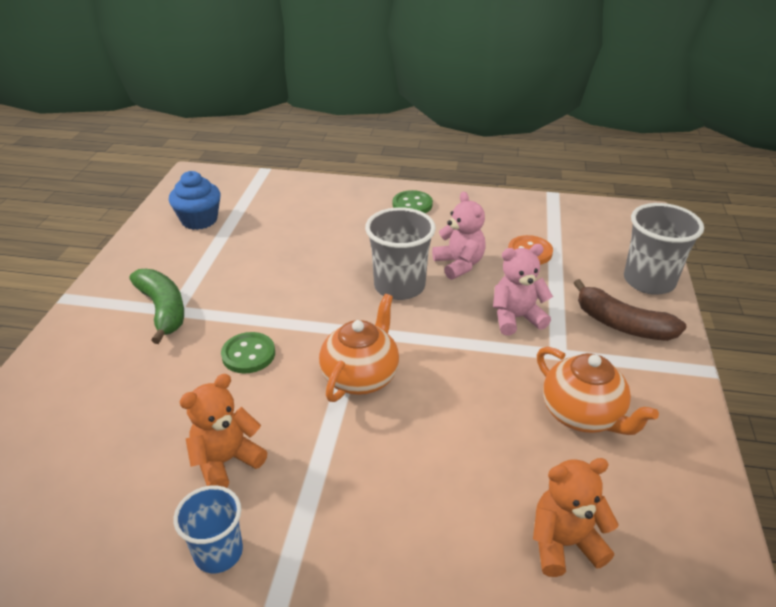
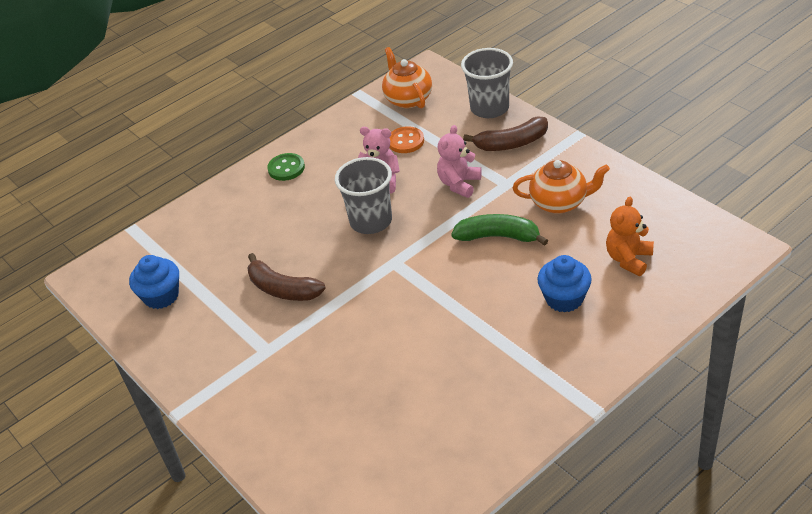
camera: 45 degrees left, 5 degrees up
(163, 310) = (259, 357): green banana -> green banana (498, 236)
(218, 552) = (511, 402): blue cup -> none
(226, 461) = (446, 374): orange teddy bear -> none
(248, 354) = (359, 327): green button -> none
(261, 279) = (282, 289): none -> brown banana
(361, 376) = (436, 281): orange teapot -> orange teapot (408, 99)
(432, 510) = (564, 298): none -> blue cupcake

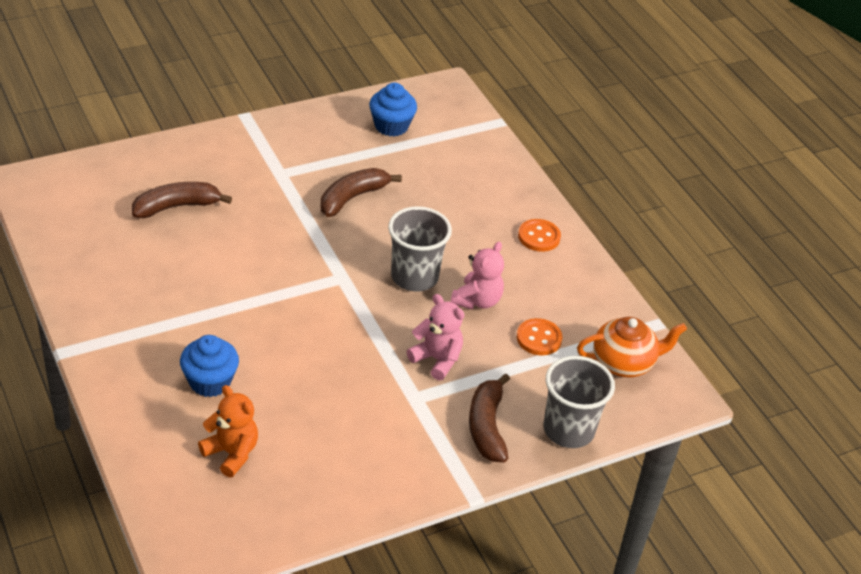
camera: 95 degrees right, 0 degrees up
(286, 168) = (539, 237): green button -> orange button
(351, 409) = (176, 206): none -> brown banana
(498, 236) = (332, 363): green banana -> none
(559, 203) = (356, 431): orange teapot -> none

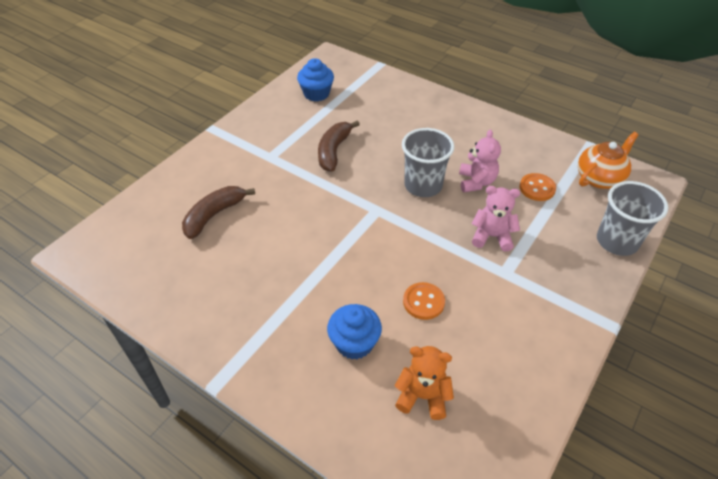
camera: 25 degrees left, 5 degrees up
(486, 427) = (569, 268): brown banana -> none
(539, 237) = (471, 123): orange button -> orange button (423, 302)

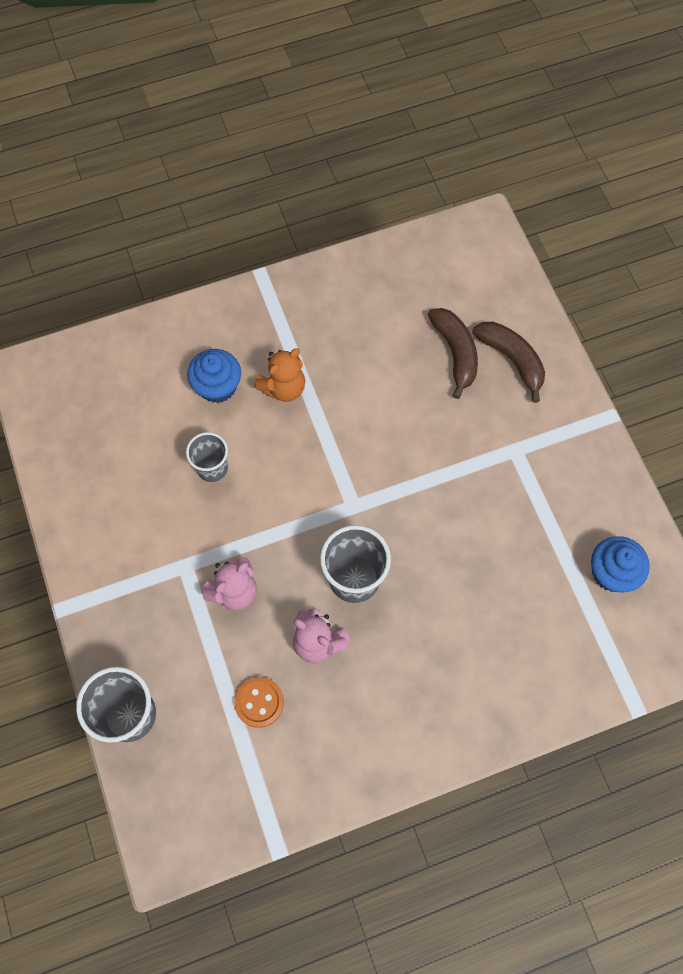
camera: 125 degrees right, 20 degrees up
(333, 151) = (479, 522): brown banana -> brown banana (512, 360)
(423, 302) = (212, 468): orange button -> grey cup
(423, 396) = (132, 404): orange teddy bear -> orange teddy bear (283, 388)
(599, 178) = (218, 794): orange teapot -> none

